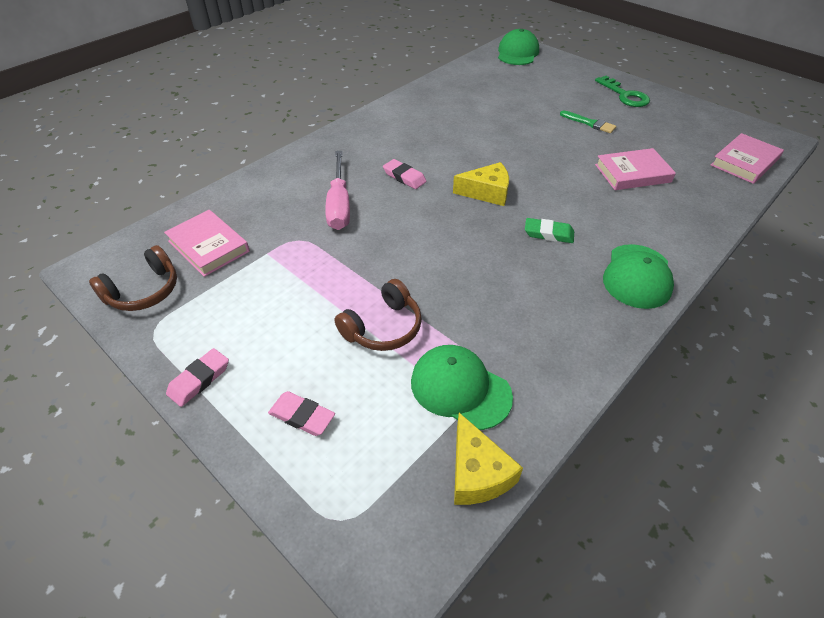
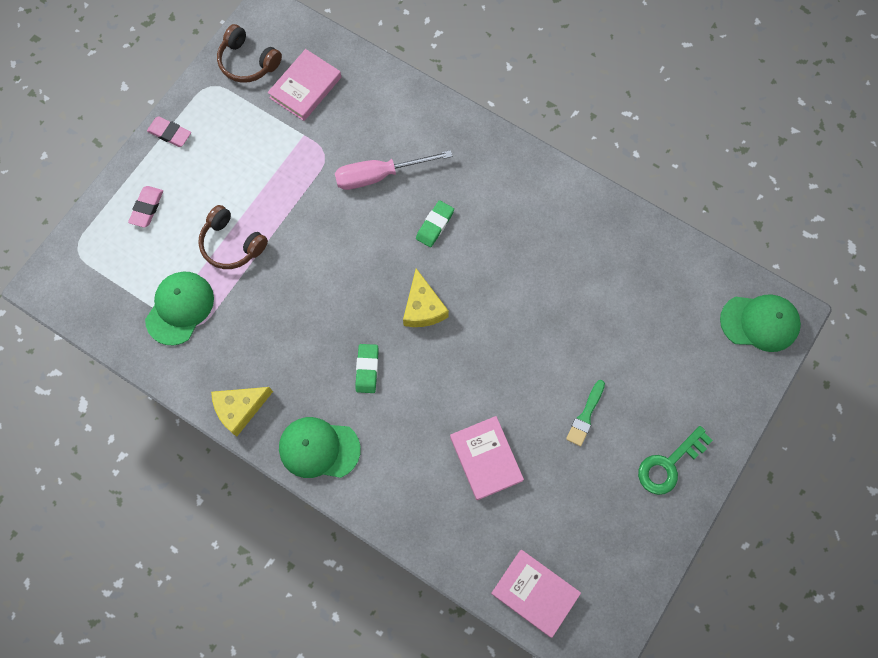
camera: 80 degrees right, 25 degrees up
(404, 177) = (435, 225): pink eraser -> green eraser
(477, 472) = (114, 326): yellow cheese -> yellow cheese (240, 409)

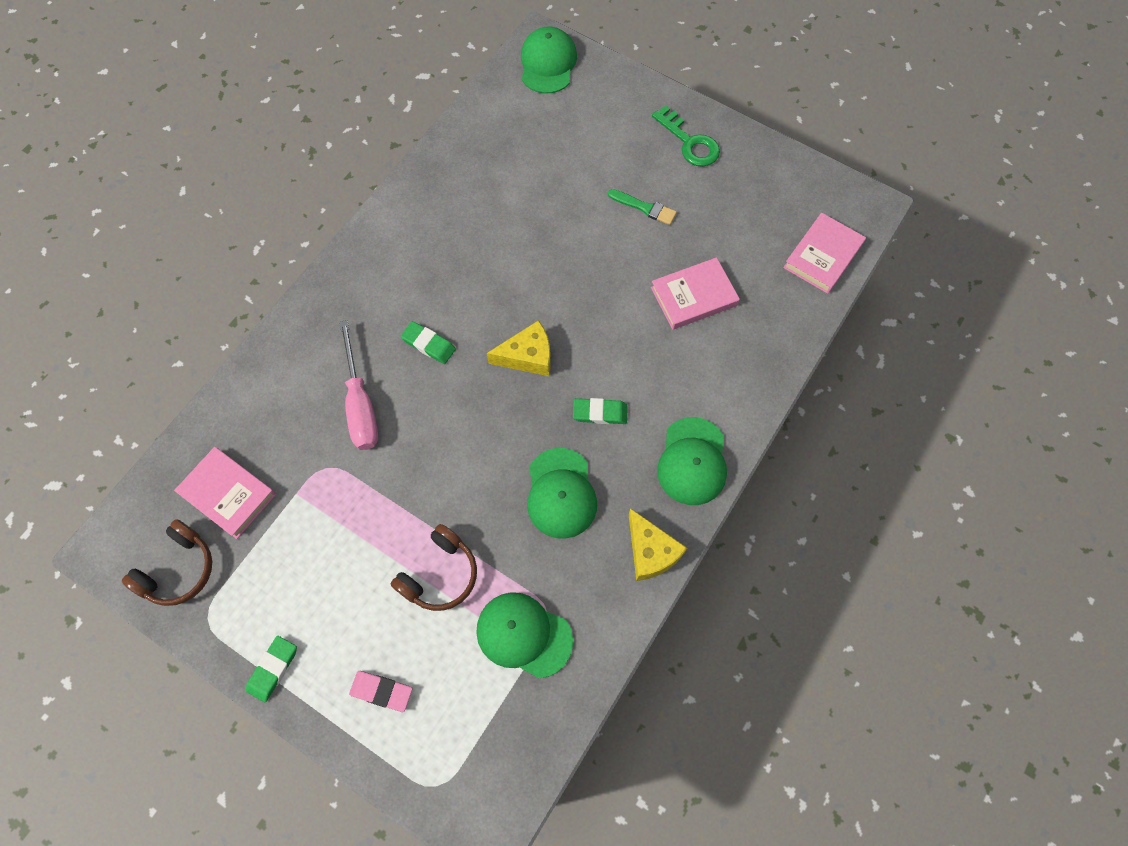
camera: 90 degrees left, 5 degrees down
(170, 133) = (273, 669): pink eraser -> green eraser
(294, 336) = (561, 493): none -> green cap

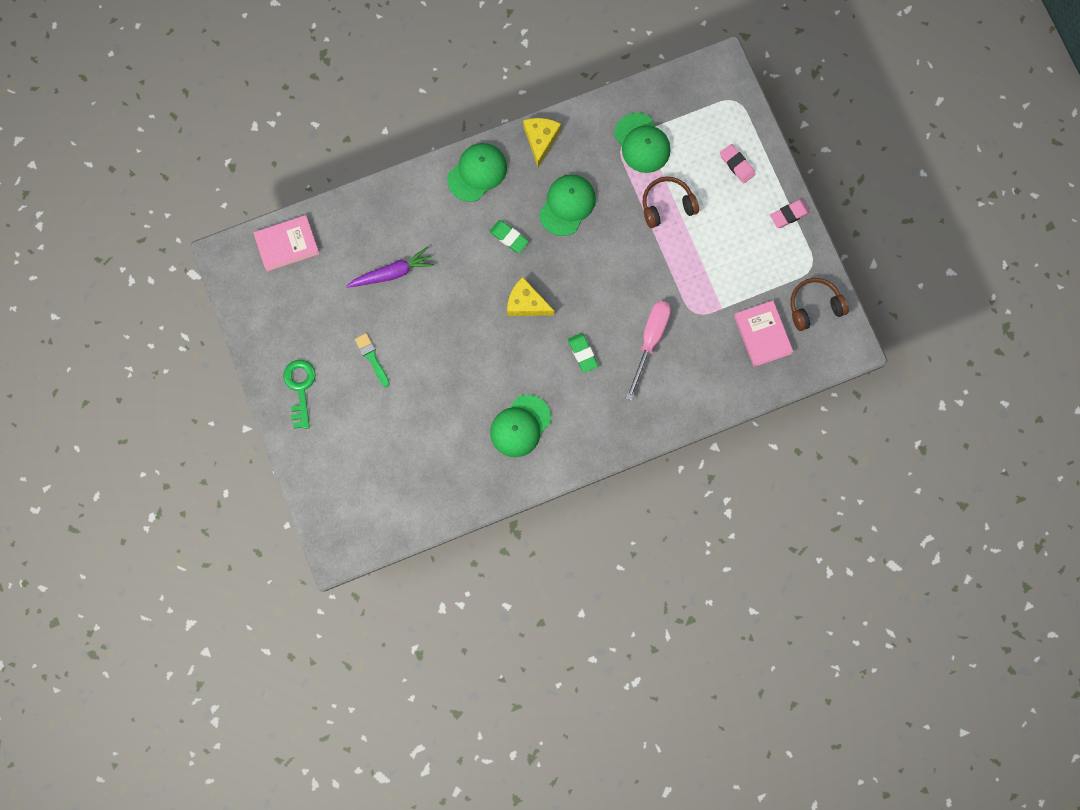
camera: 145 degrees left, 10 degrees up
(273, 669) = (789, 215): green eraser -> pink eraser
(548, 63) = (346, 528): green cap -> green cap (520, 426)
(694, 296) = (392, 273): pink book -> purple carrot

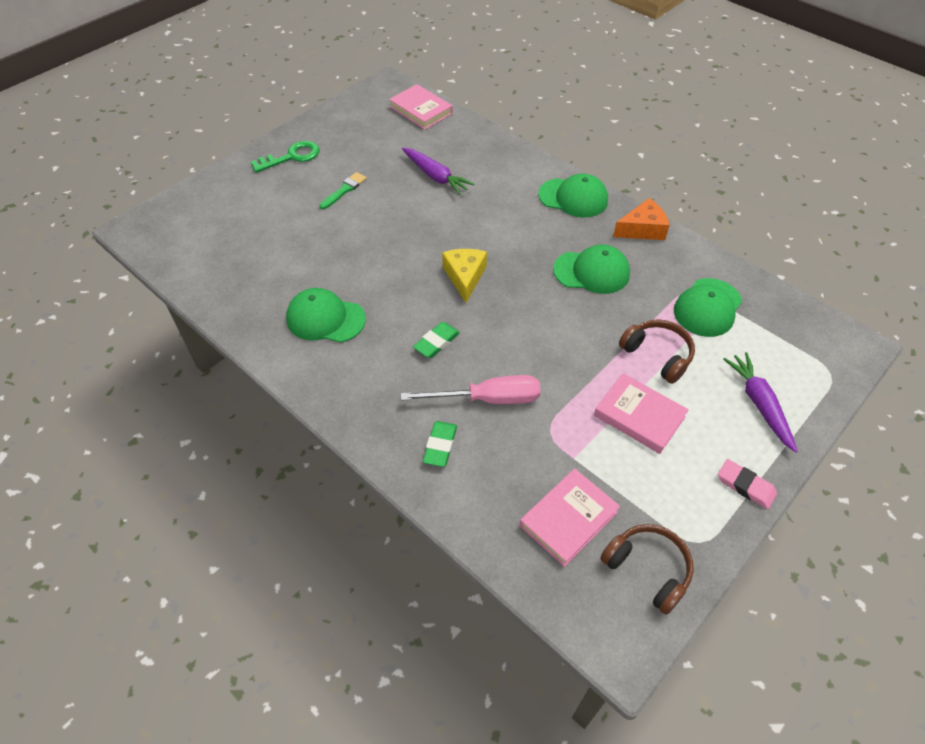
camera: 65 degrees right, 25 degrees down
(509, 237) = (525, 241): green eraser -> green eraser (440, 446)
(540, 140) = (642, 229): yellow cheese -> orange cheese
(710, 248) = (639, 416): none -> pink book
(737, 165) = (759, 404): pink eraser -> purple carrot

